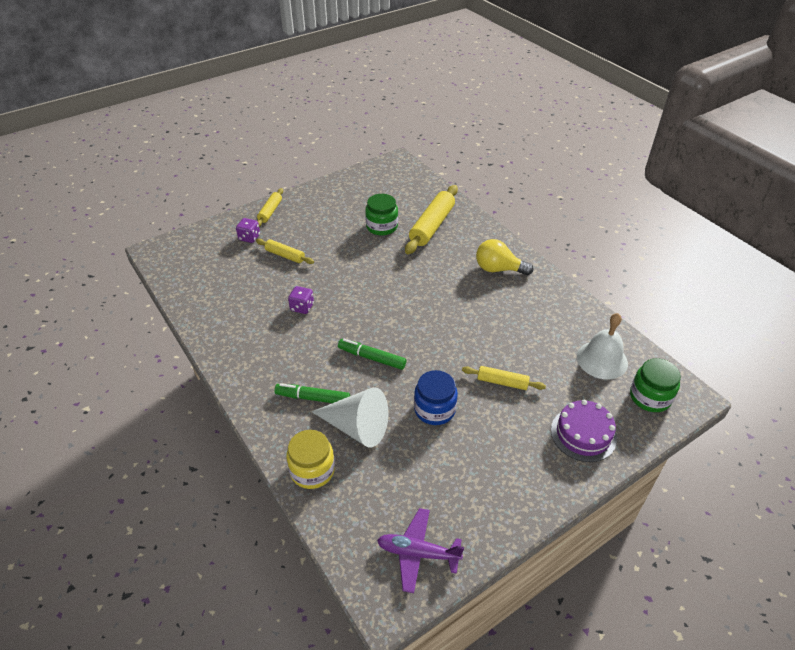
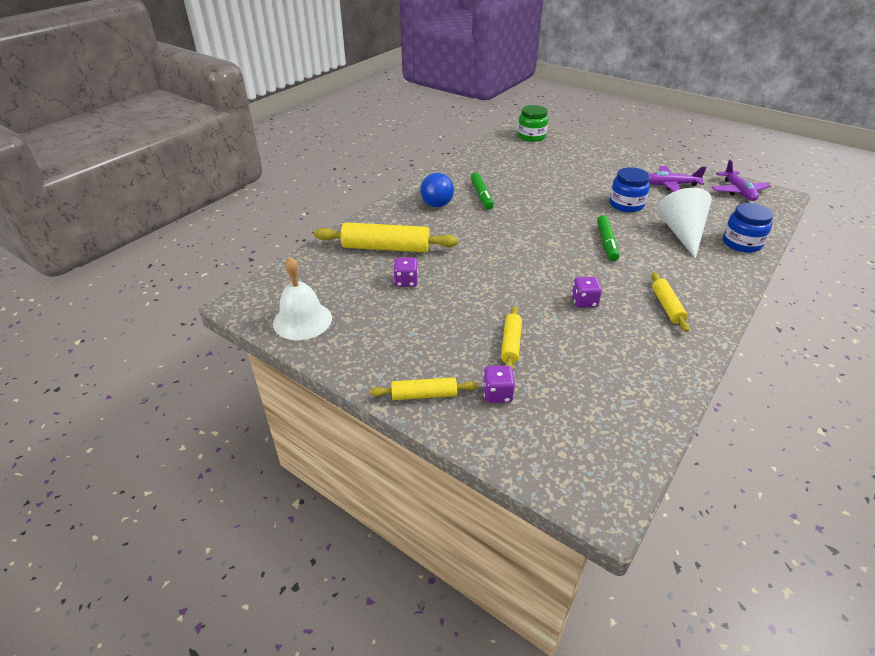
camera: 110 degrees left, 5 degrees down
(312, 470) = (741, 243): yellow jar -> blue jar
(313, 398) = (682, 261): green marker -> green marker (481, 195)
(382, 226) = (406, 281): green jar -> purple dice
(463, 481) = (670, 185): none -> purple plane
(498, 269) = (436, 201): yellow light bulb -> blue light bulb
(502, 382) = (570, 183): yellow rolling pin -> yellow rolling pin (667, 306)
(583, 434) = (585, 153): purple cake -> none
(602, 359) = (511, 152): white bell -> white bell (302, 320)

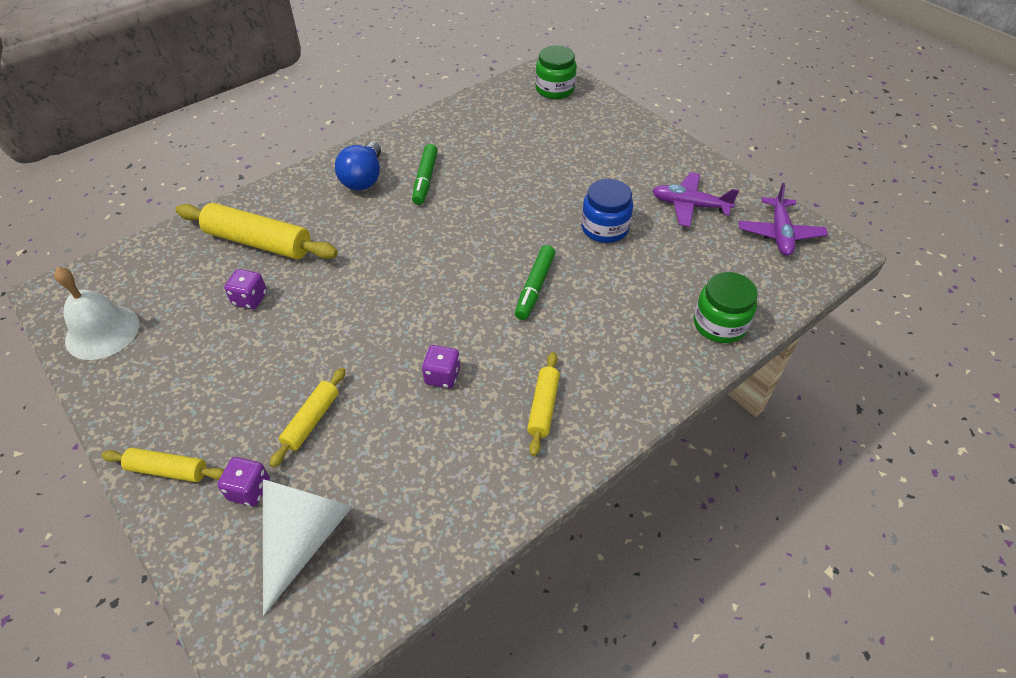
camera: 15 degrees right, 10 degrees up
(682, 233) = (647, 291): white cone -> white cone (303, 537)
(741, 243) = (719, 324): blue jar -> green jar

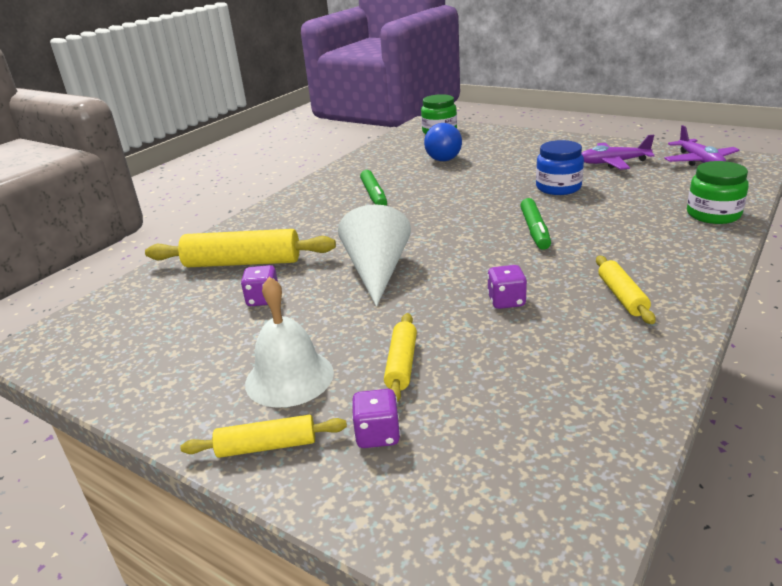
camera: 15 degrees left, 20 degrees down
(102, 332) = (109, 360): white bell -> white bell (289, 377)
(303, 537) = (473, 455): white cone -> white cone (377, 272)
(363, 179) = (315, 206): blue light bulb -> blue light bulb (441, 157)

